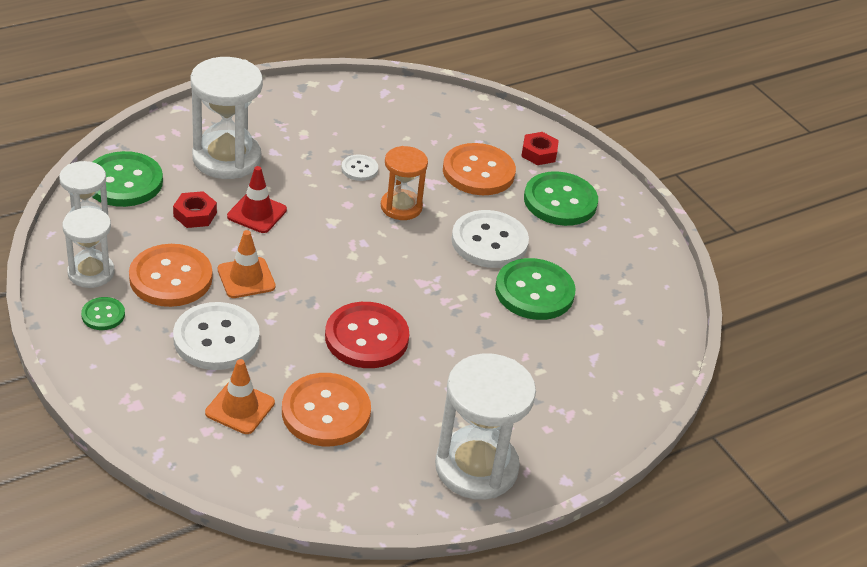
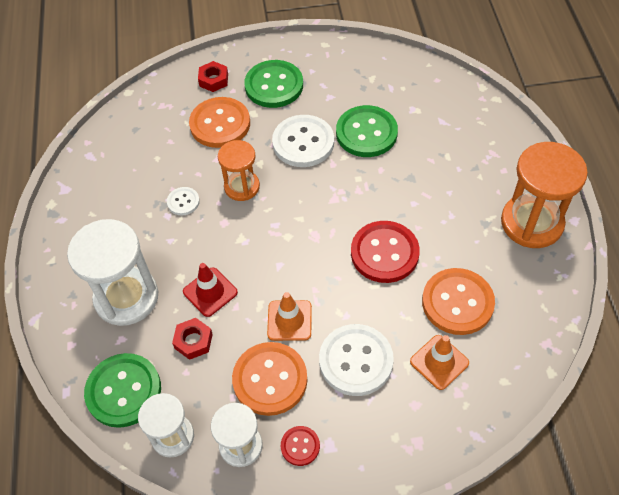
camera: 60 degrees left, 15 degrees up
(103, 315) = (300, 446): green button -> red button
(476, 467) = (531, 223): white hourglass -> orange hourglass

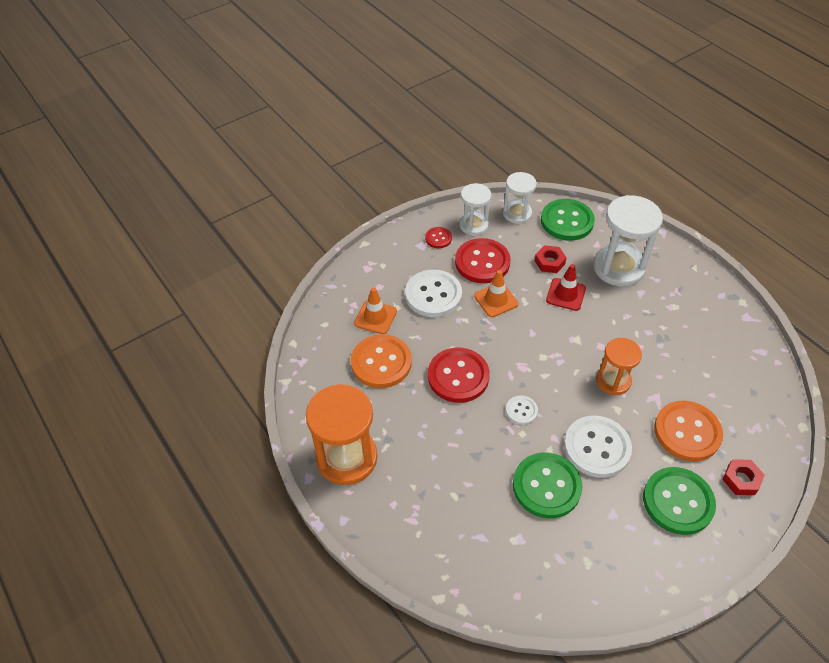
camera: 150 degrees right, 5 degrees down
(183, 202) = (647, 347): white button -> white button (521, 410)
(270, 379) = (482, 262): orange button -> red button

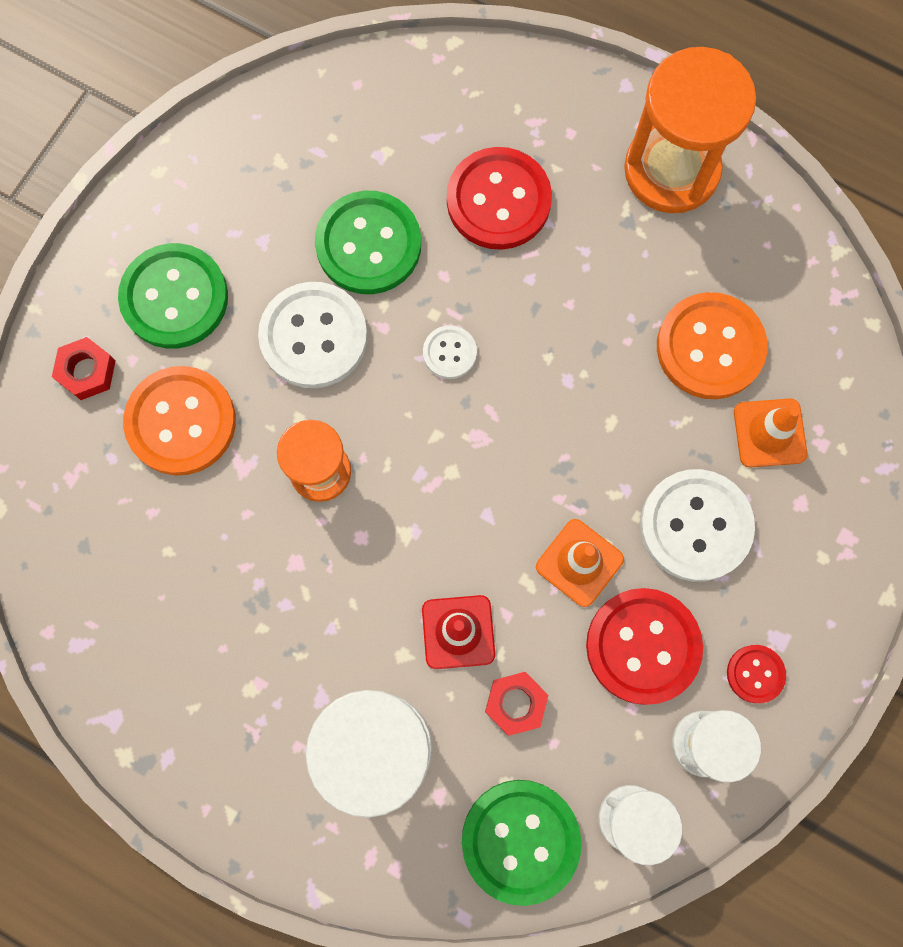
camera: 155 degrees right, 25 degrees up
(458, 376) = (574, 374): red button -> red button (498, 200)

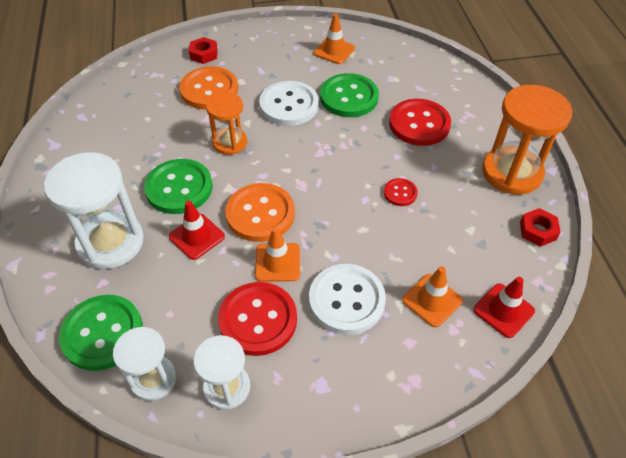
camera: 50 degrees right, 25 degrees down
(175, 298) = (260, 59): green button -> green button (179, 188)
(251, 181) = (334, 51): none -> orange traffic cone
(449, 353) = (330, 151): white button -> none
(515, 703) = (178, 283): red nut -> red nut (537, 231)
(710, 347) = (446, 244): orange button -> orange button (260, 214)
(755, 674) = (290, 386): red button -> red button (400, 193)
(841, 369) = (503, 310): none -> red traffic cone

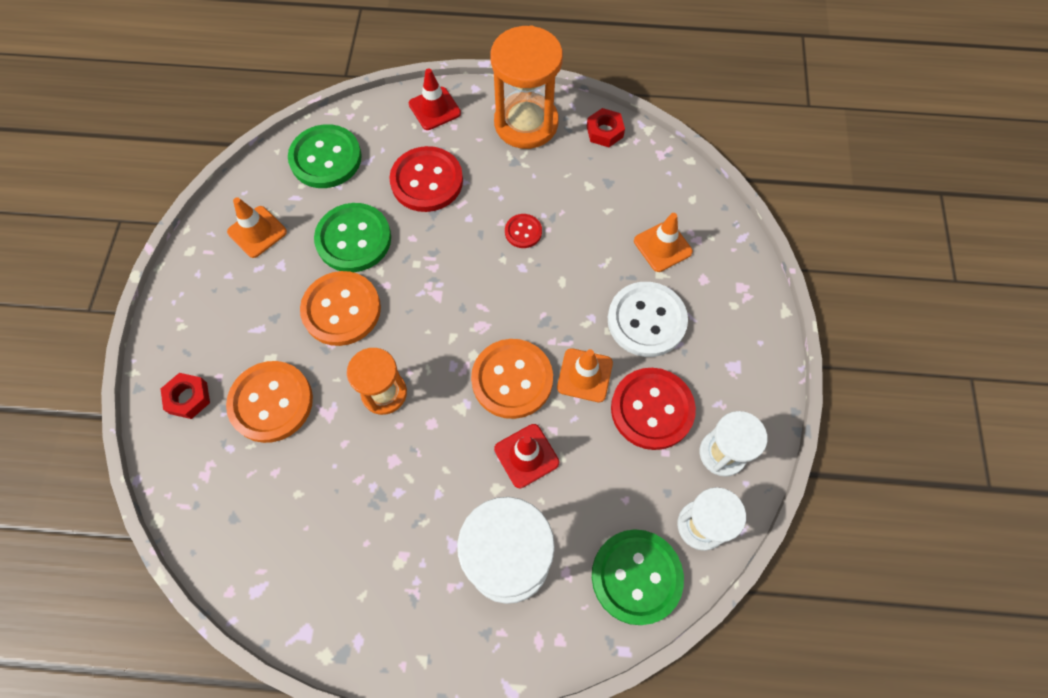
camera: 75 degrees left, 15 degrees up
(179, 188) = (443, 466): green button -> green button (326, 158)
(289, 105) = (341, 310): white button -> orange button
(503, 310) = (685, 193): red traffic cone -> red traffic cone (434, 108)

